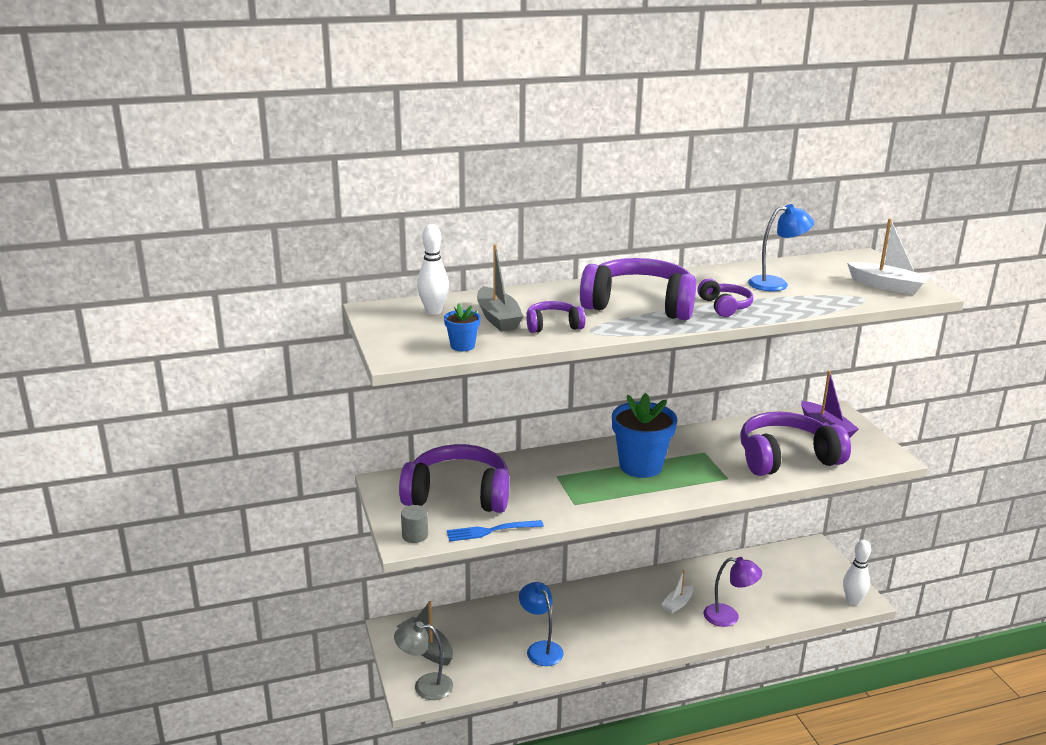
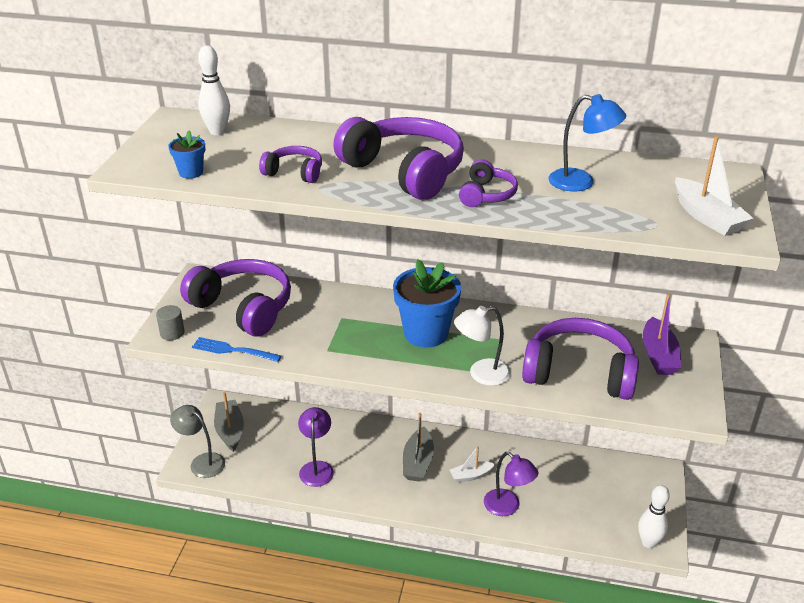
camera: 30 degrees right, 10 degrees up
(498, 318) = (259, 152): grey boat -> grey boat (418, 462)
(540, 648) = (317, 468): blue lamp -> purple lamp
(718, 482) = (481, 374): none -> white lamp

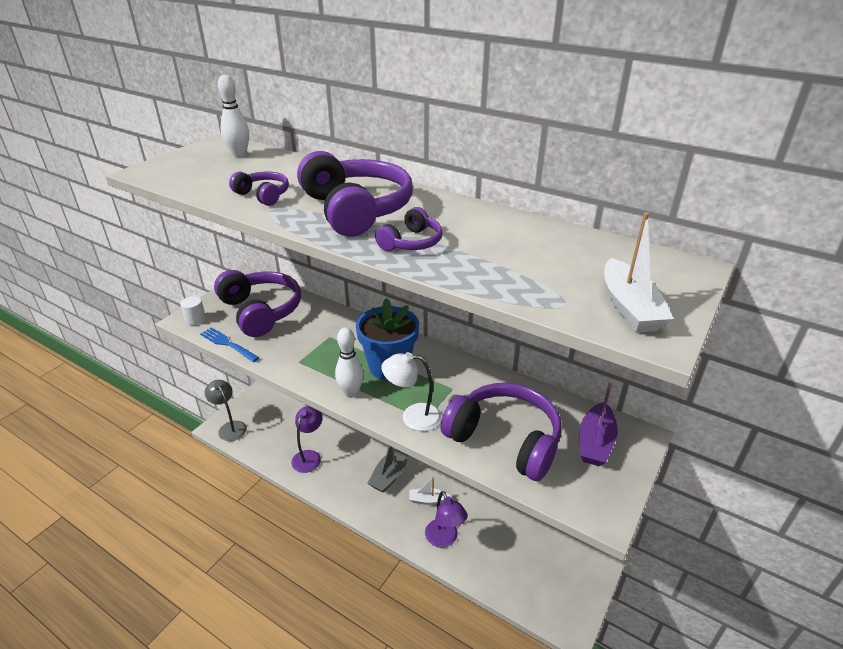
camera: 20 degrees right, 0 degrees up
(172, 333) = (195, 319): grey cylinder -> white cylinder
(191, 172) = (184, 182): blue flower pot -> none
(230, 430) = (264, 408): grey boat -> none
(581, 182) = (516, 247): blue lamp -> none
(648, 542) = (559, 618): white bowling pin -> white bowling pin (351, 393)

